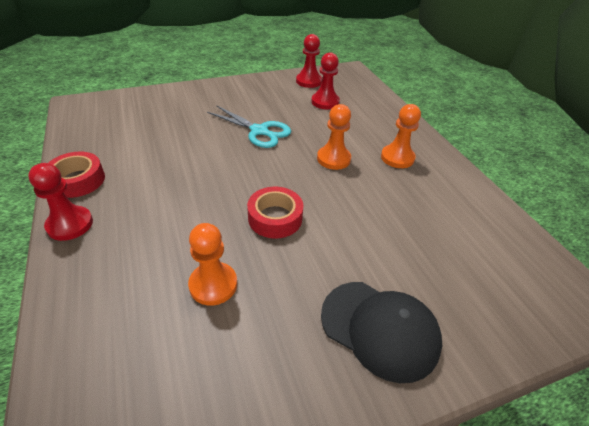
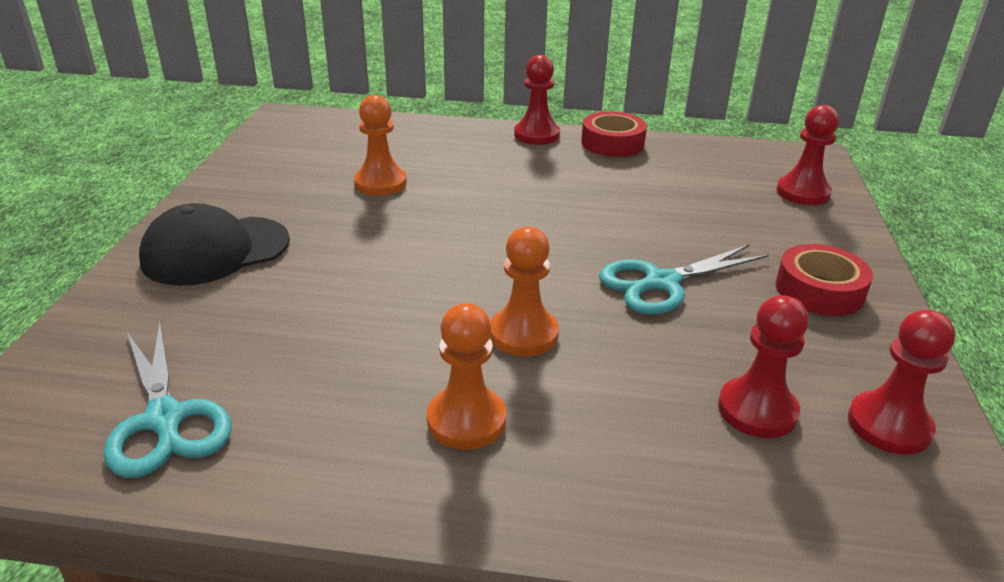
camera: 120 degrees right, 10 degrees down
(133, 104) = (802, 192): none -> red pawn
(275, 218) = (436, 239): red tape -> red tape (819, 290)
(497, 243) = (165, 419): none -> turquoise scissors

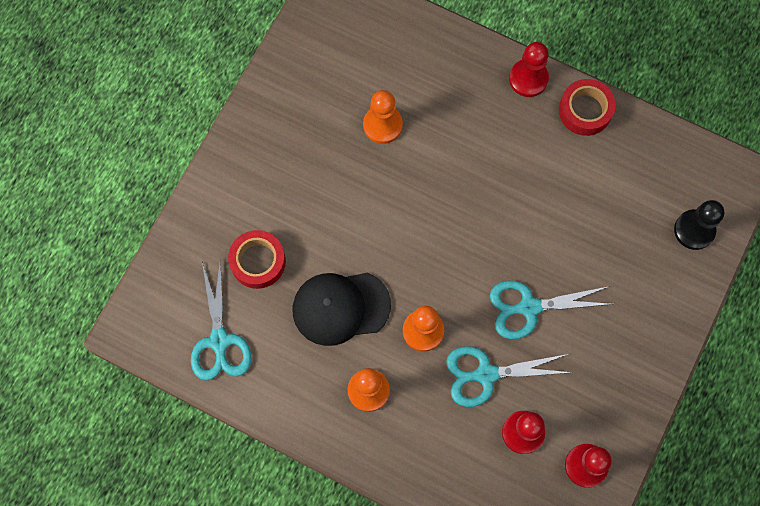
camera: 20 degrees right, 40 degrees up
(215, 251) = (257, 185): black cap -> black cap (340, 307)
(650, 358) = (486, 374): none -> turquoise scissors
(802, 192) = (694, 230): red pawn -> black pawn
(819, 290) = (626, 346): red tape -> red tape (258, 261)

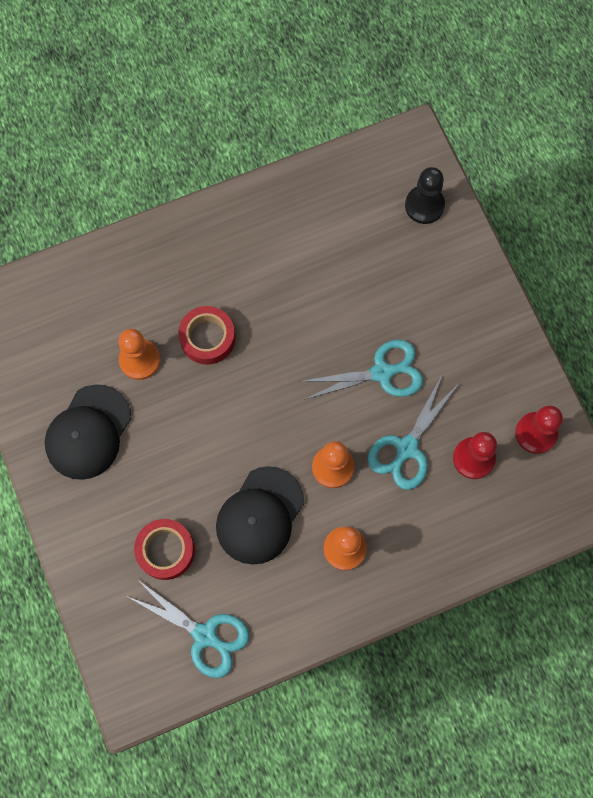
camera: 50 degrees left, 0 degrees up
(298, 135) = (88, 432): none -> black cap
(528, 79) = (201, 221): red pawn -> none
(529, 307) = (382, 373): turquoise scissors -> turquoise scissors turned 135 degrees counterclockwise
(585, 110) = (264, 202): red tape -> red tape (207, 338)

